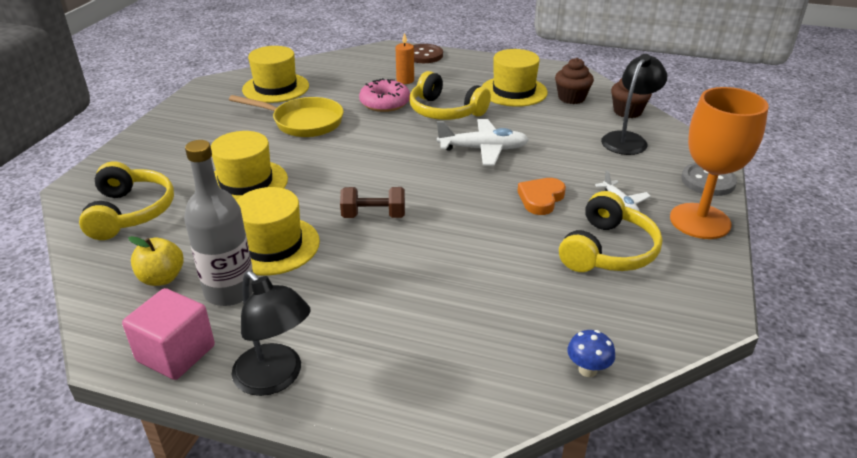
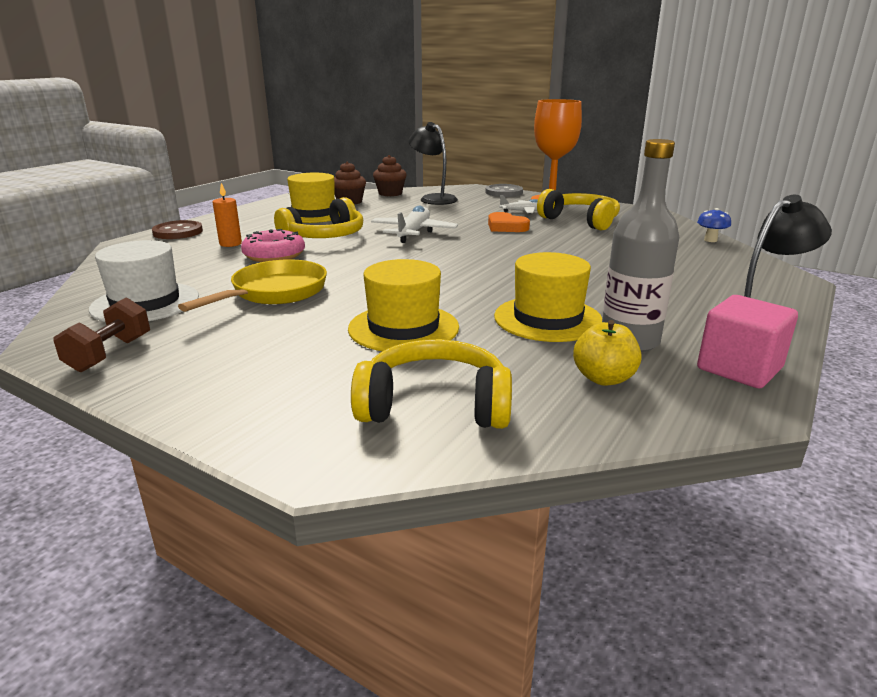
camera: 75 degrees left, 10 degrees down
(275, 88) = (145, 303): yellow hat -> white hat
(373, 216) = (508, 276): brown dumbbell -> brown dumbbell (110, 354)

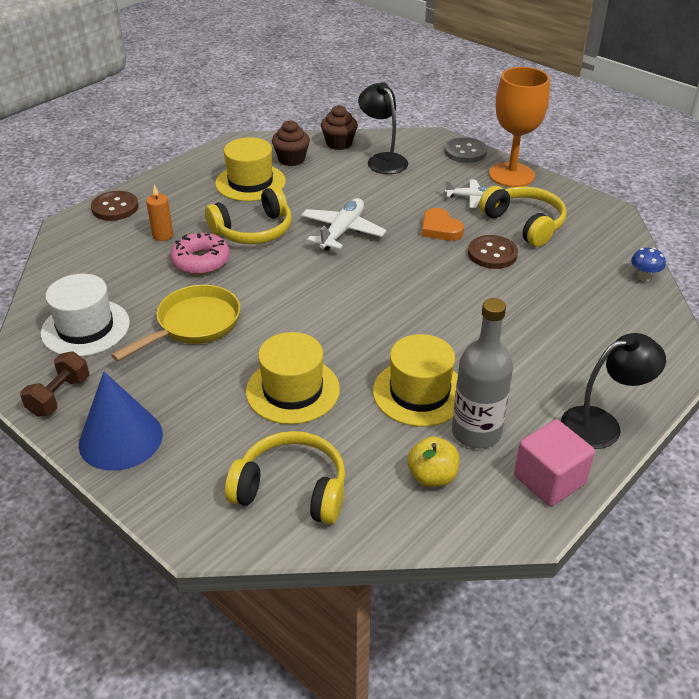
camera: 10 degrees right, 15 degrees up
(194, 381) = (120, 438): none -> blue cone
(563, 236) = (492, 254): none -> brown button

